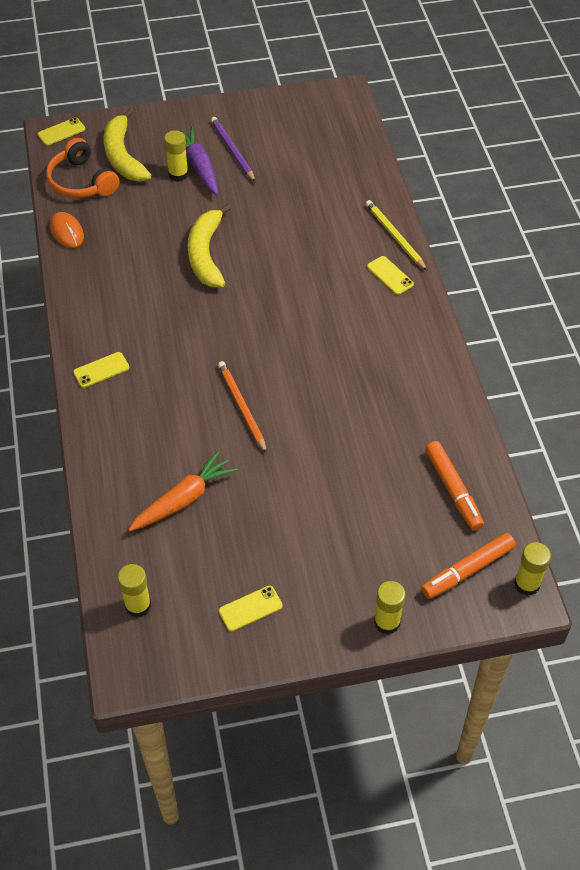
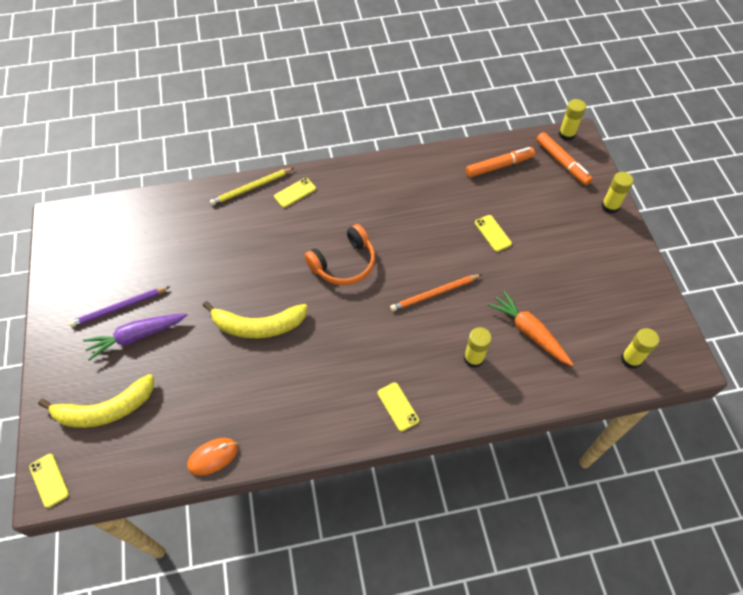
camera: 90 degrees left, 5 degrees up
(82, 181) = (137, 449): orange headphones -> orange headphones (344, 263)
(178, 174) = (144, 355): yellow glue stick -> yellow glue stick (473, 358)
(250, 608) = (617, 284): yellow phone -> yellow phone (493, 233)

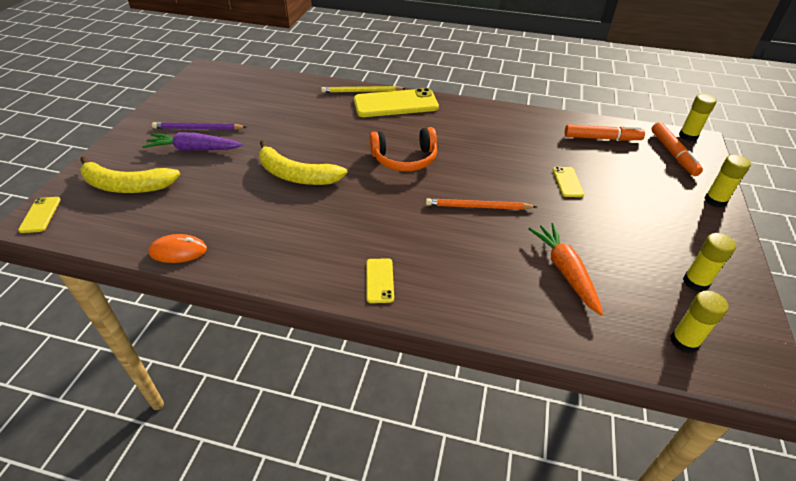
camera: 25 degrees right, 15 degrees down
(295, 193) = (395, 104): yellow phone -> yellow phone, size x2.12
(473, 358) = (487, 271): yellow glue stick -> yellow glue stick (695, 282)

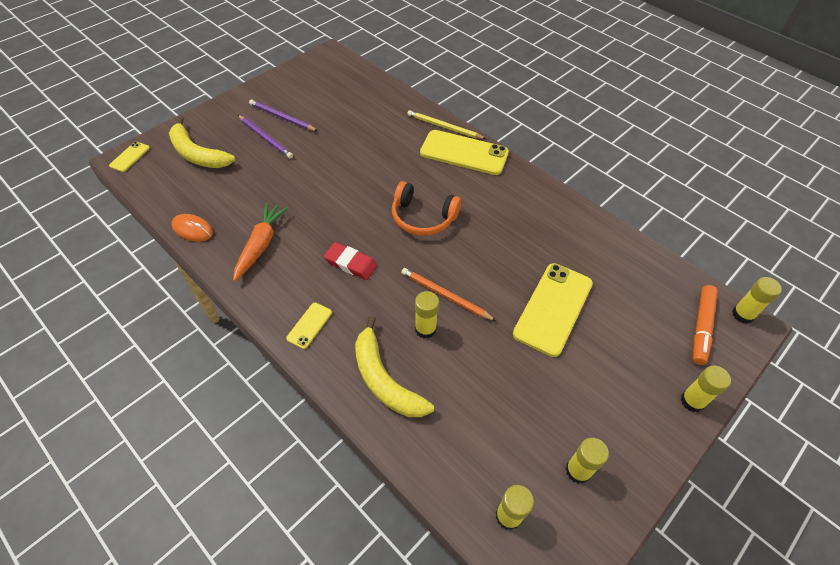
camera: 30 degrees right, 10 degrees up
(194, 149) = (265, 138): purple carrot -> purple pencil
(296, 175) = (322, 196): yellow banana -> yellow banana (384, 379)
(372, 216) = (350, 263): none -> red eraser
(486, 238) = (425, 329): none -> yellow glue stick
(565, 271) = (465, 395): orange carrot -> orange carrot (261, 245)
(567, 182) = (553, 308): yellow phone -> yellow phone, size x2.12
(602, 138) = (638, 275): orange marker -> none

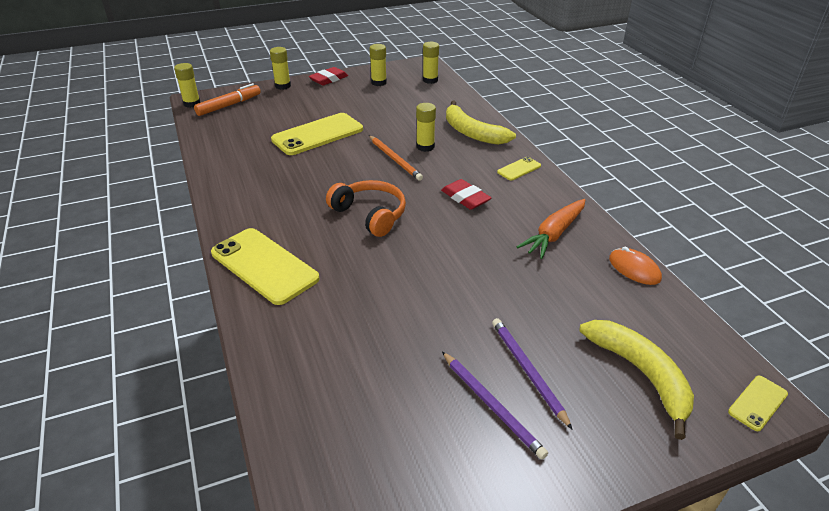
camera: 155 degrees left, 15 degrees down
(384, 379) = (472, 132): yellow banana -> yellow banana turned 150 degrees clockwise
(444, 127) = (254, 308): yellow pencil -> none
(654, 449) = (328, 79): none -> red eraser

